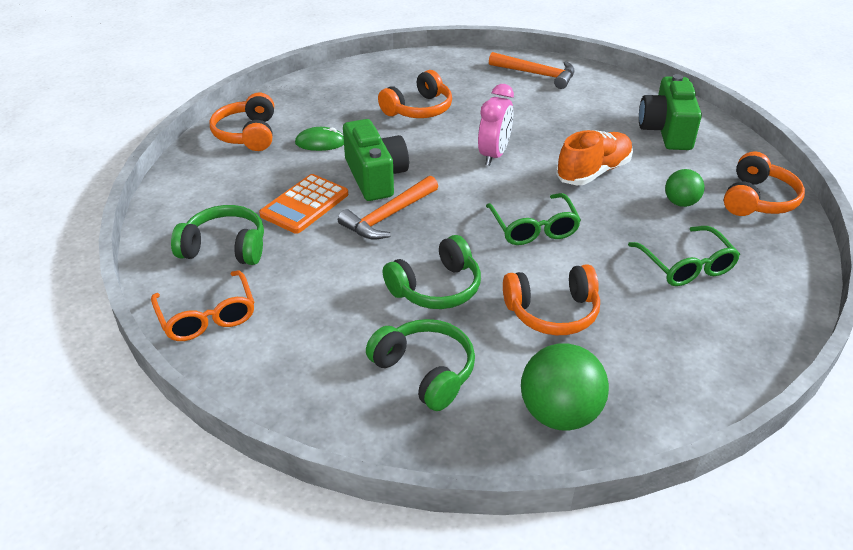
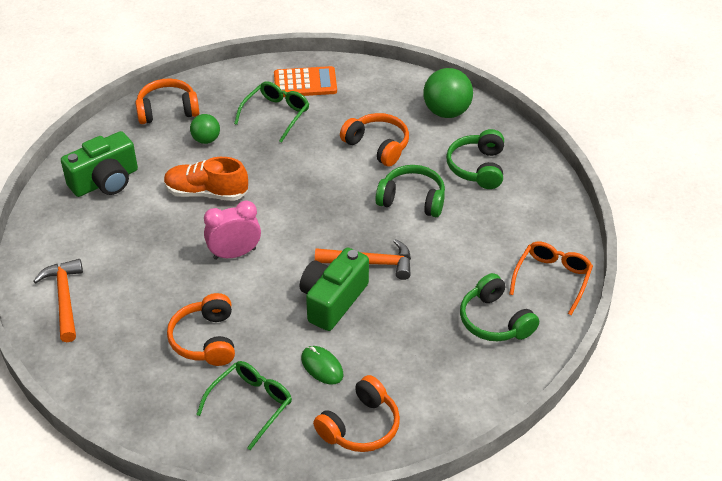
camera: 130 degrees left, 5 degrees up
(305, 204) = (407, 315): orange calculator -> orange calculator (305, 83)
(418, 109) = (205, 340): orange headphones -> orange headphones turned 105 degrees counterclockwise
(533, 228) = (306, 189): green glasses -> green glasses (251, 404)

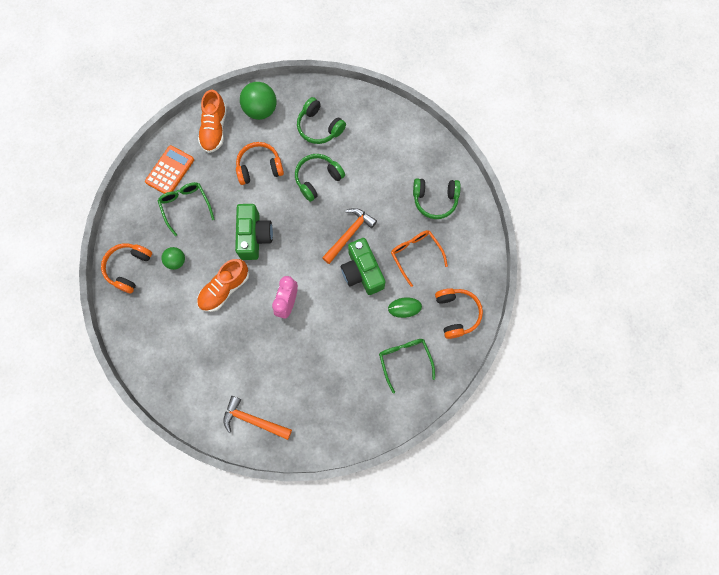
camera: 55 degrees left, 30 degrees up
(105, 181) = (167, 343): green camera -> green camera (254, 236)
(205, 340) = (342, 357): orange headphones -> none
(386, 90) = (214, 129): none -> orange shoe
(552, 279) = (427, 151): orange glasses -> orange glasses (415, 255)

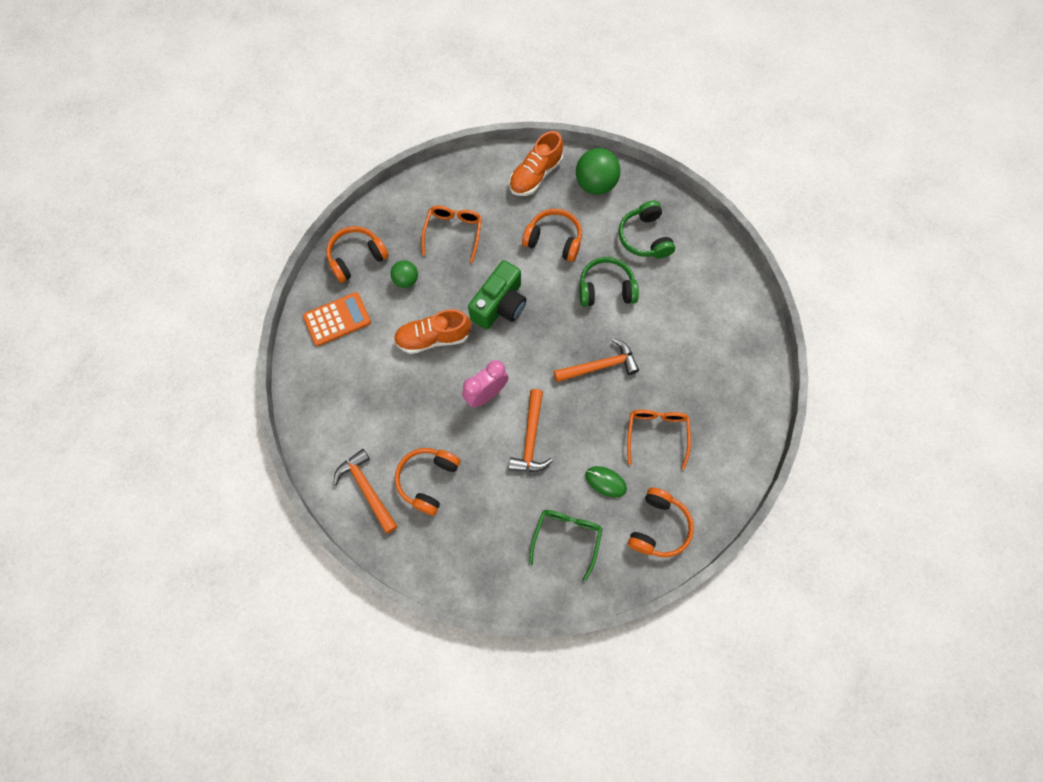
camera: 35 degrees right, 5 degrees down
(170, 171) = (462, 189): orange calculator -> orange calculator (337, 319)
(186, 206) = (453, 232): green glasses -> orange glasses
(290, 386) = (428, 480): none -> orange headphones
(338, 312) = (531, 439): none -> orange hammer
(362, 272) = (586, 414): green camera -> none
(435, 200) = (718, 390): green headphones -> none

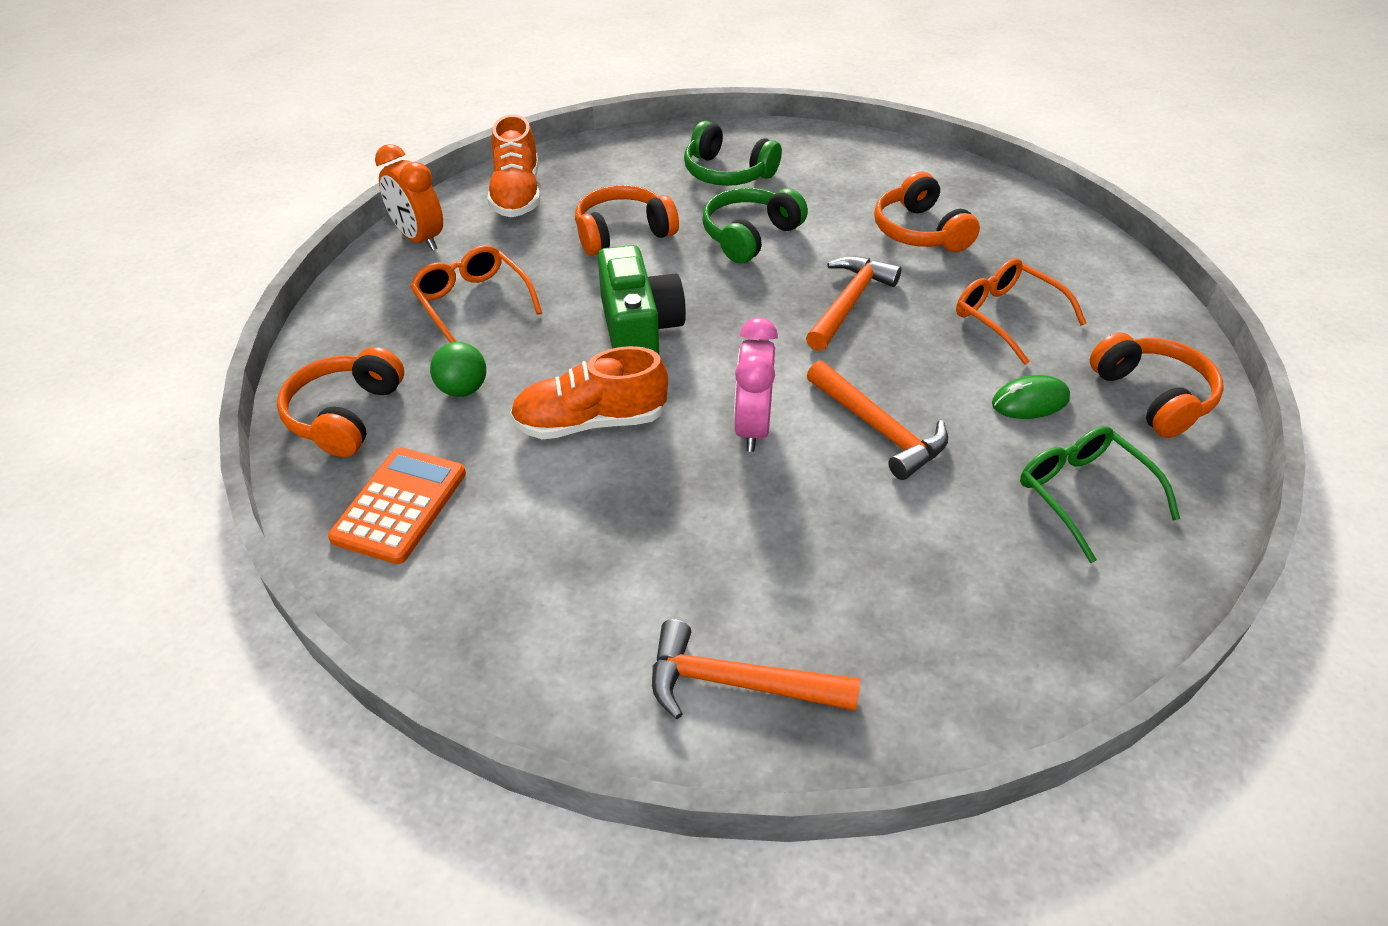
camera: 45 degrees left, 25 degrees down
(428, 480) = (814, 589): orange headphones -> orange headphones (919, 231)
(433, 338) = (590, 422): orange shoe -> orange shoe turned 45 degrees clockwise
(469, 173) = (419, 239): none -> orange clock
(595, 184) = (605, 164): green ball -> none

